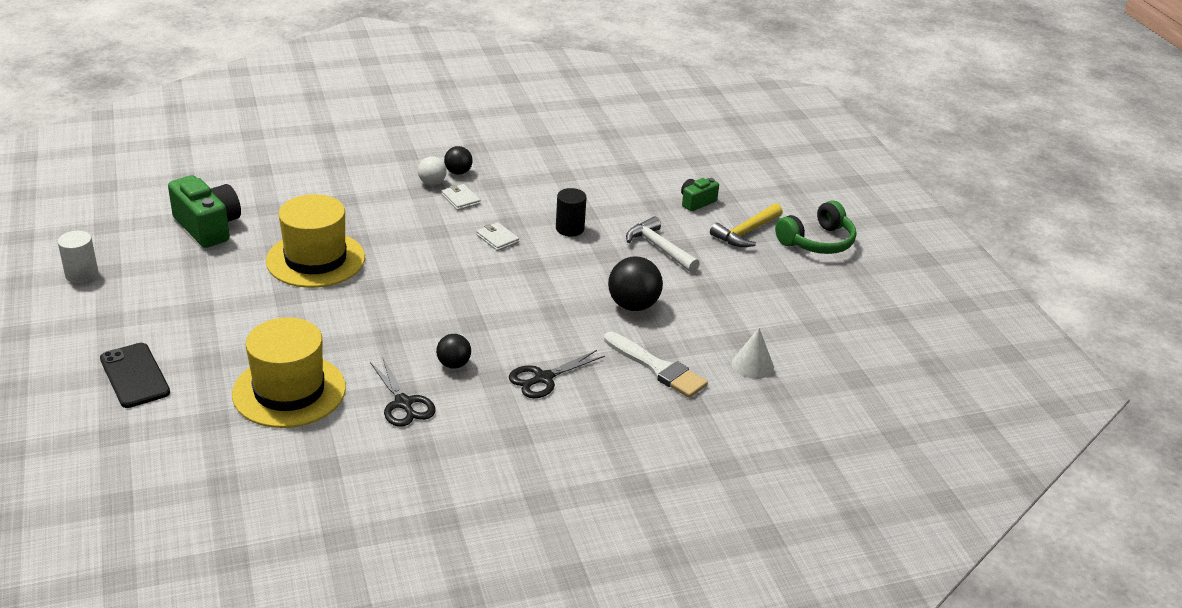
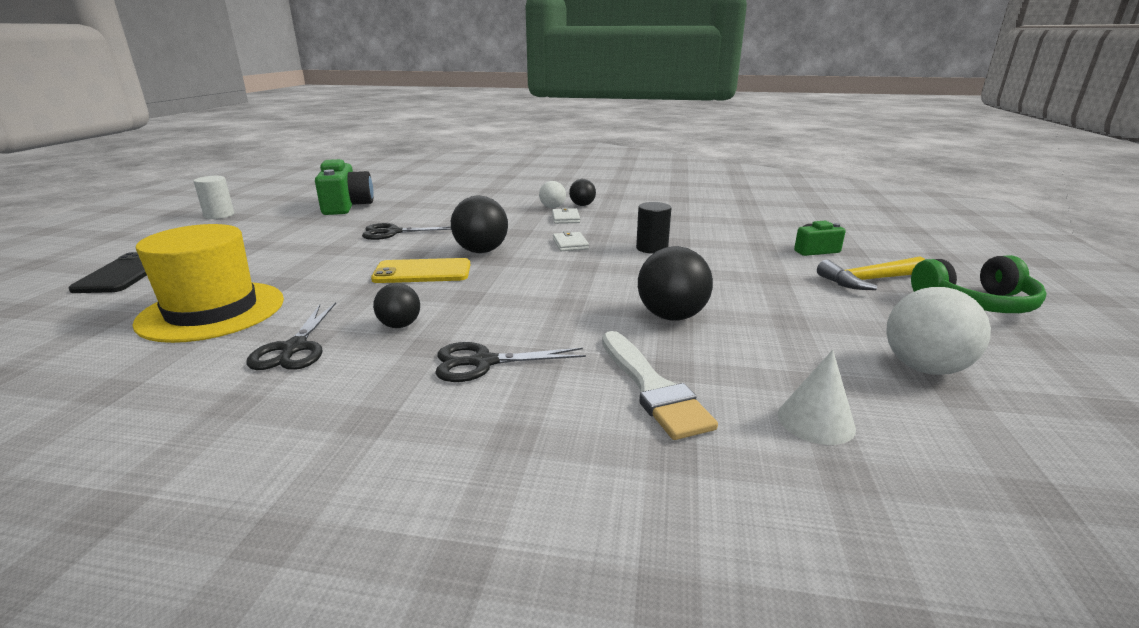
camera: 30 degrees right, 10 degrees down
(315, 259) = (393, 232): yellow hat -> black scissors
(406, 306) = (422, 272): none -> yellow phone
(429, 267) = (481, 251): none -> black ball
(659, 248) = (744, 275): white hammer -> none
(797, 311) = (924, 368): none -> white ball

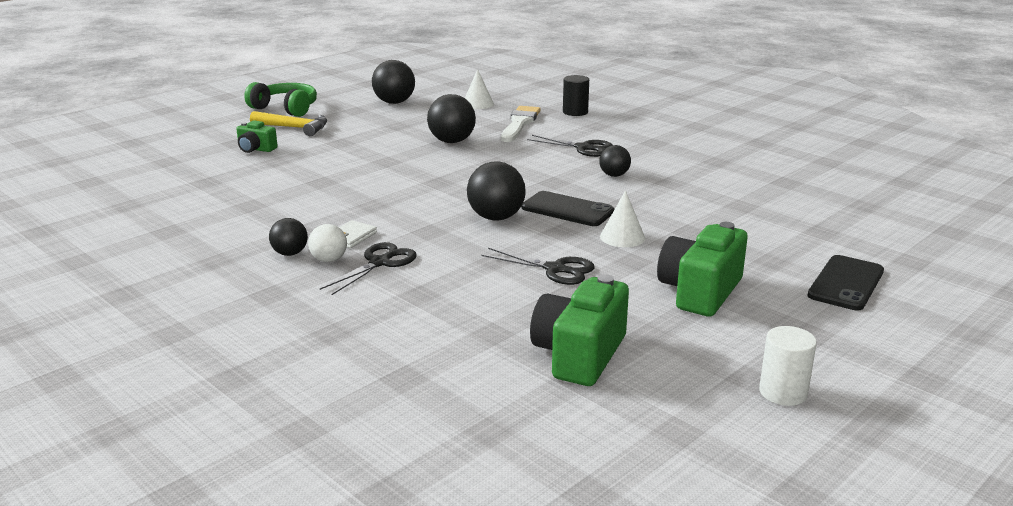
camera: 145 degrees left, 0 degrees up
(212, 311) = (742, 217): yellow hat -> none
(270, 243) = (700, 292): none -> green camera
(294, 348) = (684, 178): black scissors -> black scissors (380, 263)
(350, 262) = (622, 237): none -> white cone
(422, 272) = (567, 210): yellow phone -> black phone
(570, 244) = (410, 203): white wallet -> none
(652, 248) = (357, 181): black cylinder -> black cylinder (575, 112)
(924, 368) = (394, 102): white ball -> black ball

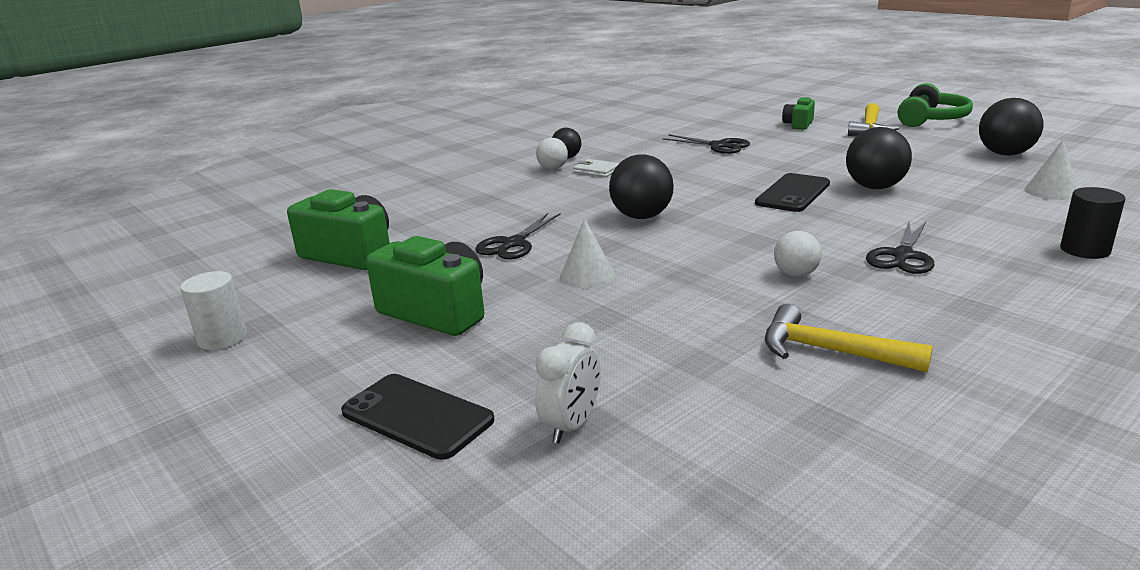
camera: 95 degrees right, 0 degrees up
(380, 263) = (544, 183): black scissors -> black scissors (718, 146)
(519, 123) = (983, 217): white brush -> none
(567, 210) = (667, 248): black phone -> black phone (793, 193)
(614, 175) = (796, 274): black ball -> white ball
(715, 175) = (829, 351): none -> yellow hammer
(827, 238) = (572, 426): none -> white clock

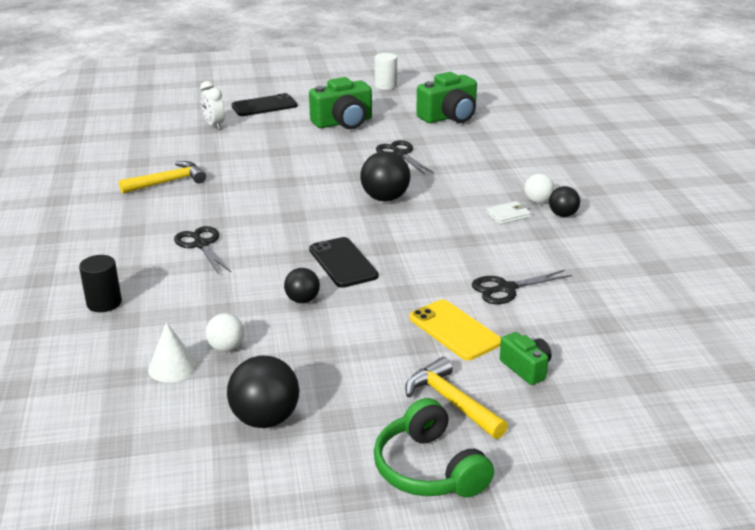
camera: 120 degrees right, 5 degrees up
(587, 275) = (326, 160): white cone -> none
(796, 274) = (237, 206): white ball -> white ball (226, 347)
(800, 144) = (454, 330): none -> yellow phone
(875, 187) = (302, 300): black ball -> black ball, size x0.60

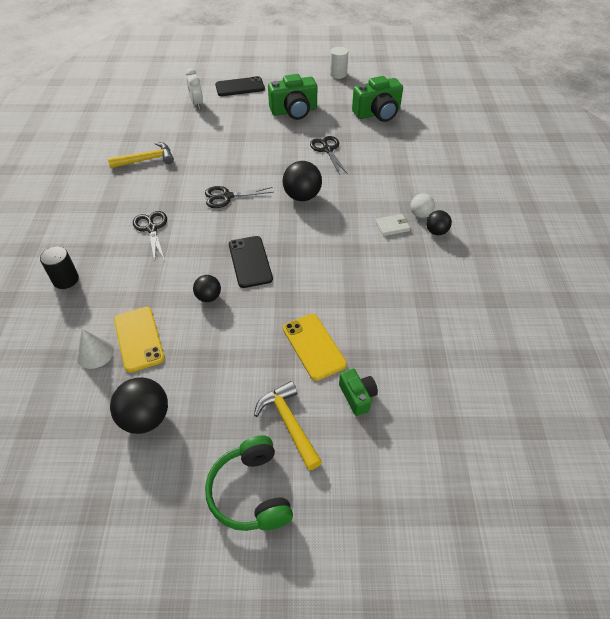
camera: 10 degrees right, 20 degrees up
(226, 347) = (139, 339): white ball -> yellow phone
(506, 288) = (367, 307): black scissors -> black scissors (227, 197)

